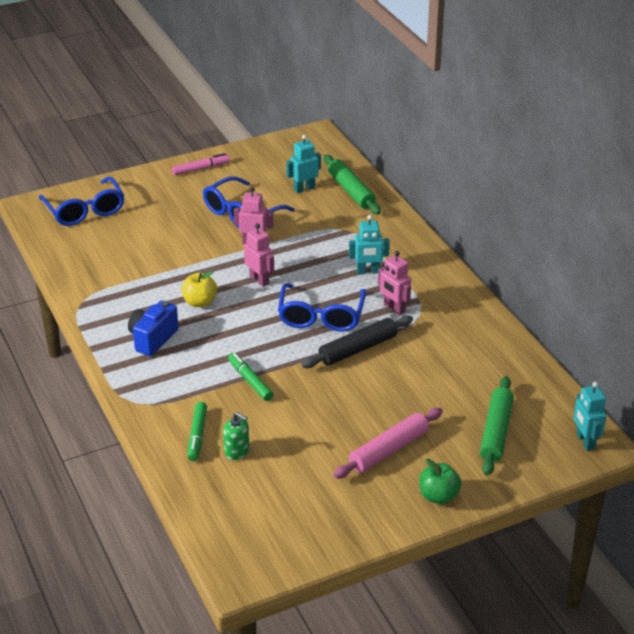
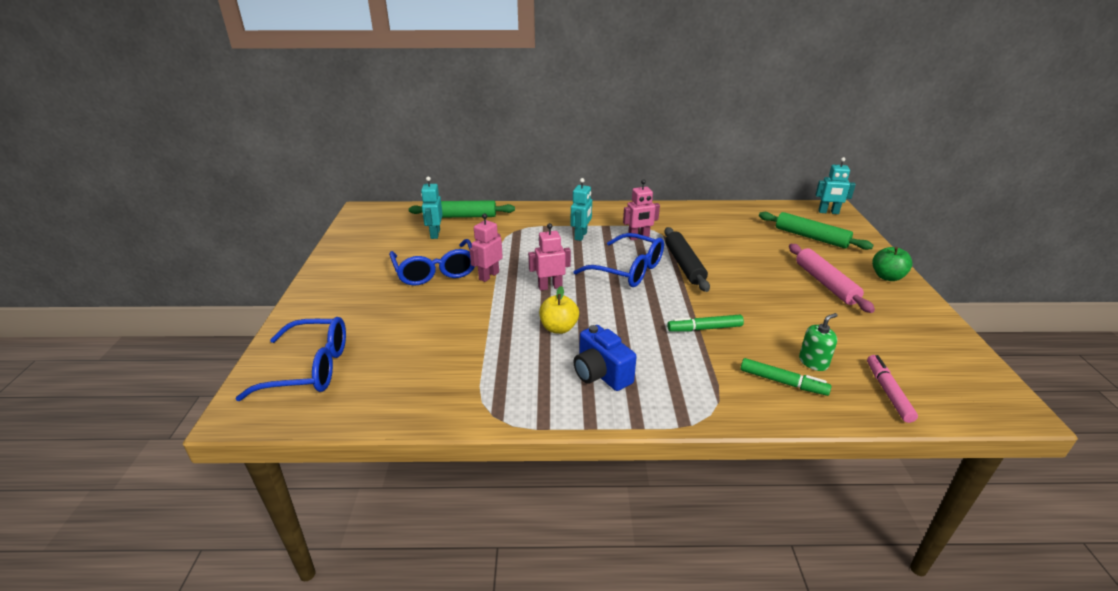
camera: 65 degrees left, 5 degrees down
(201, 169) = (334, 275): pink marker -> pink marker (888, 392)

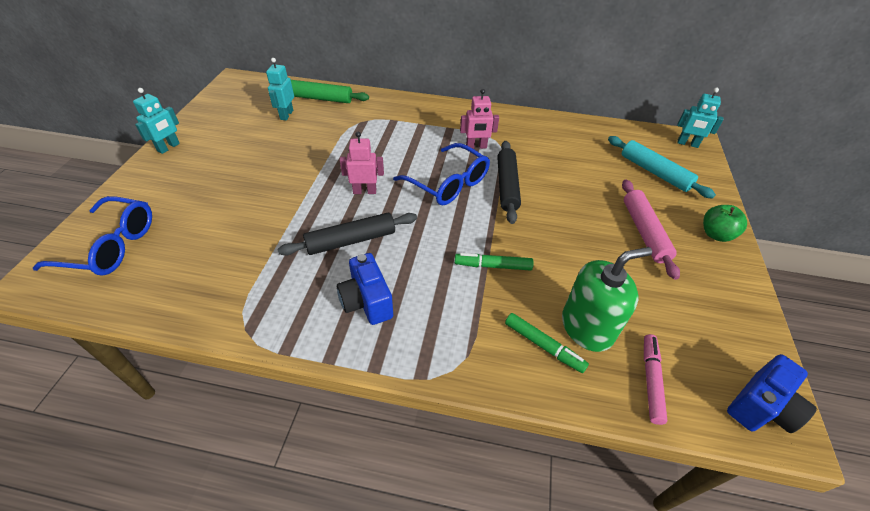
camera: 10 degrees right, 15 degrees up
(435, 271) = (268, 157): blue glasses -> none
(488, 276) = (313, 169): pink robot -> none
(558, 328) = (351, 240): yellow apple -> black rolling pin
(581, 236) = (421, 136): turquoise robot -> turquoise robot (169, 147)
(811, 237) = (654, 172): green rolling pin -> turquoise rolling pin
(813, 362) = (587, 327): green soap dispenser -> green soap dispenser, size x1.88
(986, 396) = (760, 407): none -> blue camera

